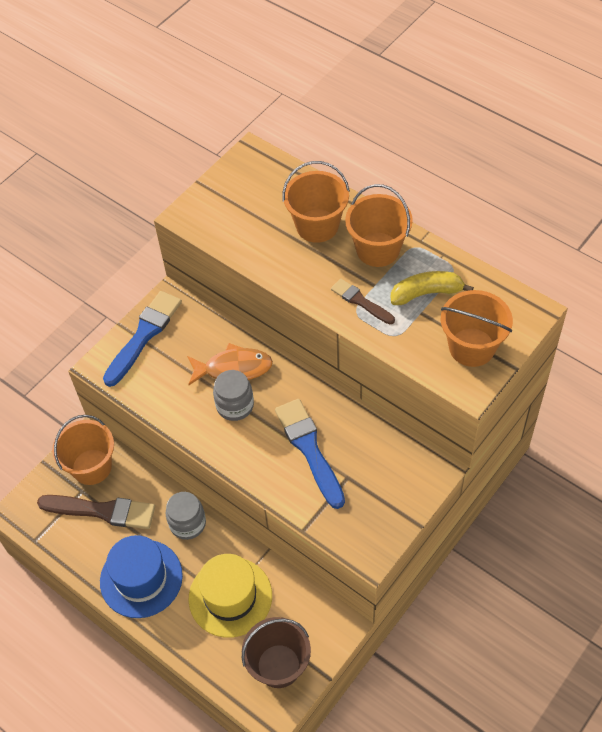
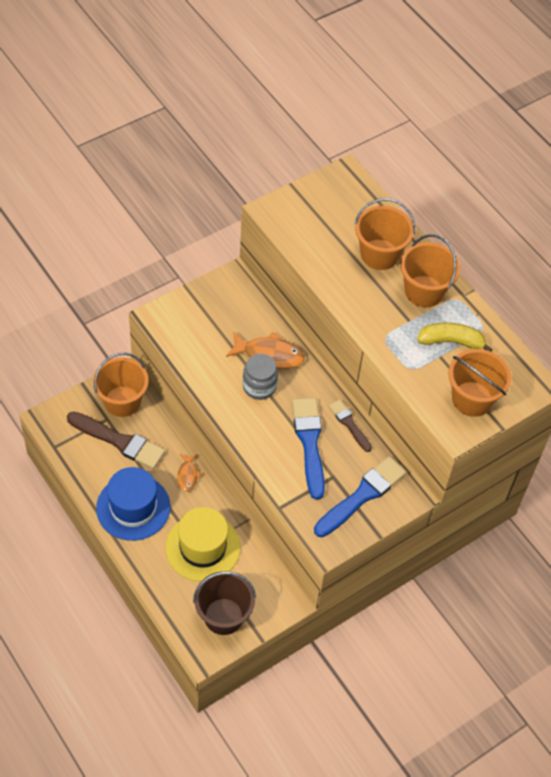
camera: 10 degrees right, 0 degrees up
(144, 335) = (203, 302): blue brush -> blue brush (362, 495)
(187, 523) = (187, 475): grey jar -> orange fish
(360, 301) = (392, 330): brown brush -> brown brush (349, 424)

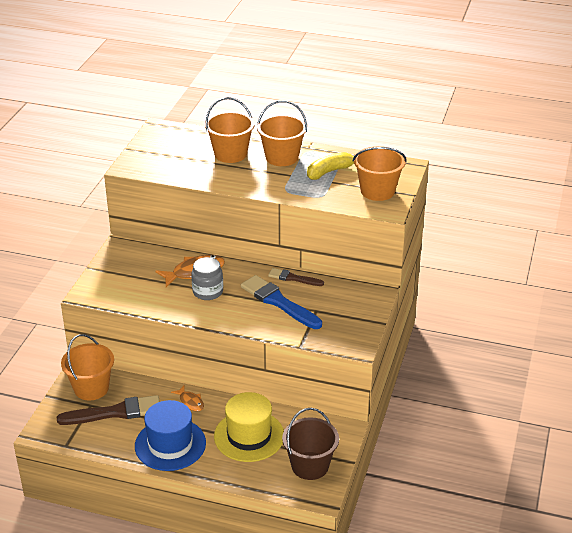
camera: 35 degrees left, 20 degrees down
(362, 495) = (347, 309): blue brush -> none

